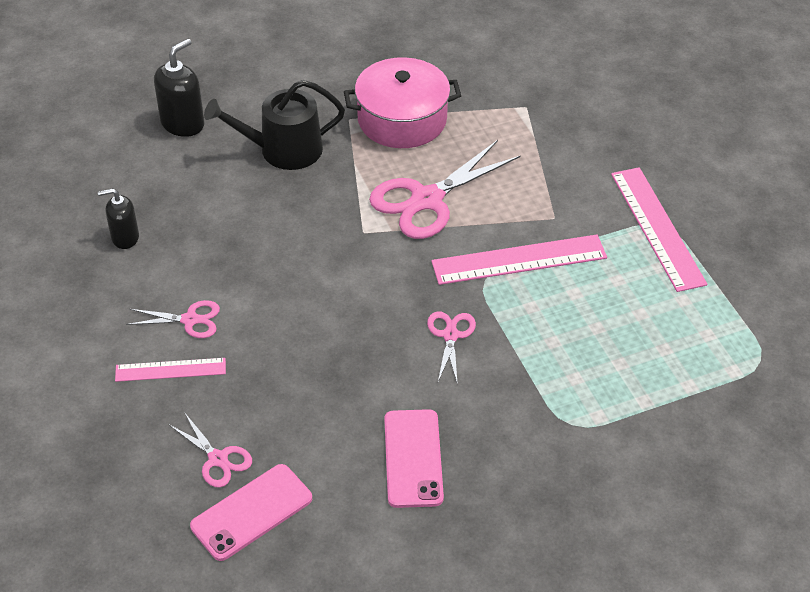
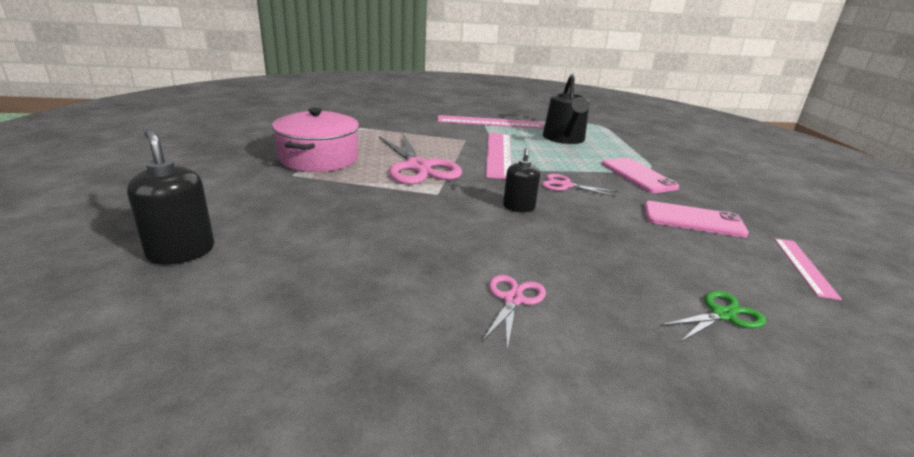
camera: 75 degrees left, 20 degrees down
(125, 237) = (341, 328): black soap dispenser -> black soap dispenser (518, 207)
(170, 370) = (590, 327): pink ruler -> pink ruler (804, 267)
(218, 459) = (723, 315): pink scissors -> green scissors
(252, 512) = (787, 305): pink phone -> pink phone (638, 175)
(283, 150) = (298, 206): black watering can -> black watering can (564, 139)

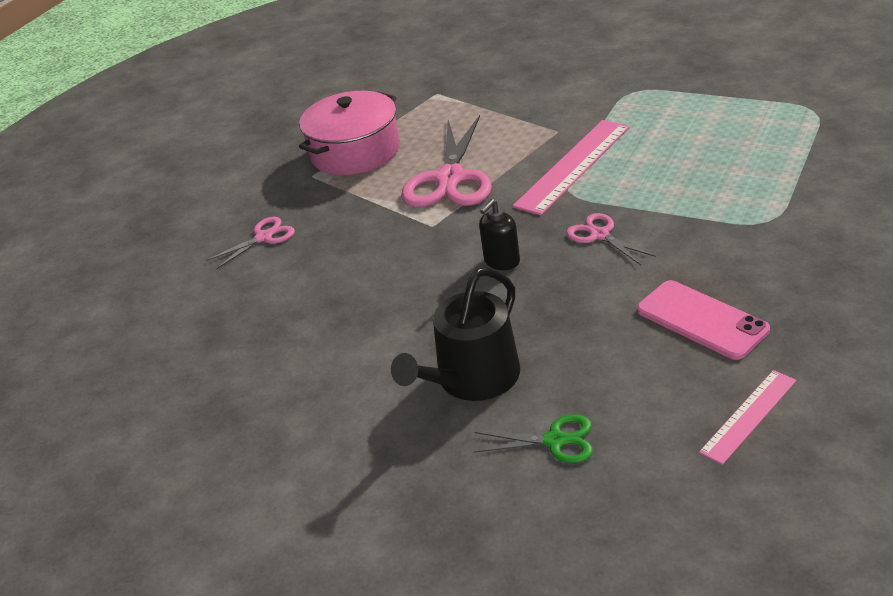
camera: 40 degrees right, 10 degrees up
(181, 251) = (167, 262): black soap dispenser -> none
(490, 122) = (633, 94): pink ruler -> none
(513, 299) = (376, 372): pink scissors -> pink scissors (264, 237)
(564, 139) = (709, 141): black watering can -> black watering can (472, 379)
(638, 175) = (730, 231): pink phone -> none

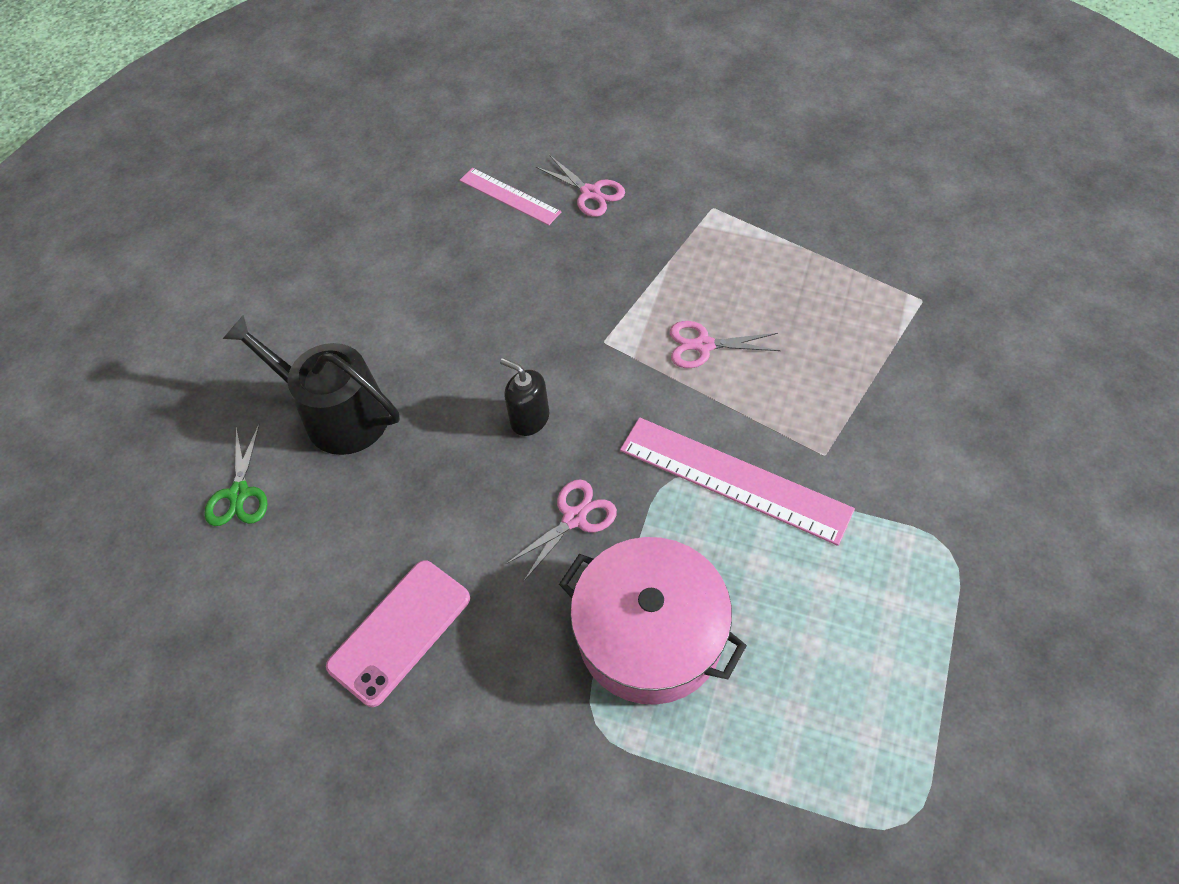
camera: 80 degrees right, 20 degrees up
(355, 151) = (767, 238): pink pot -> pink pot (650, 634)
(450, 179) = (703, 345): pink scissors -> pink scissors, size x0.51
(748, 416) = (239, 674): pink ruler -> pink ruler (509, 196)

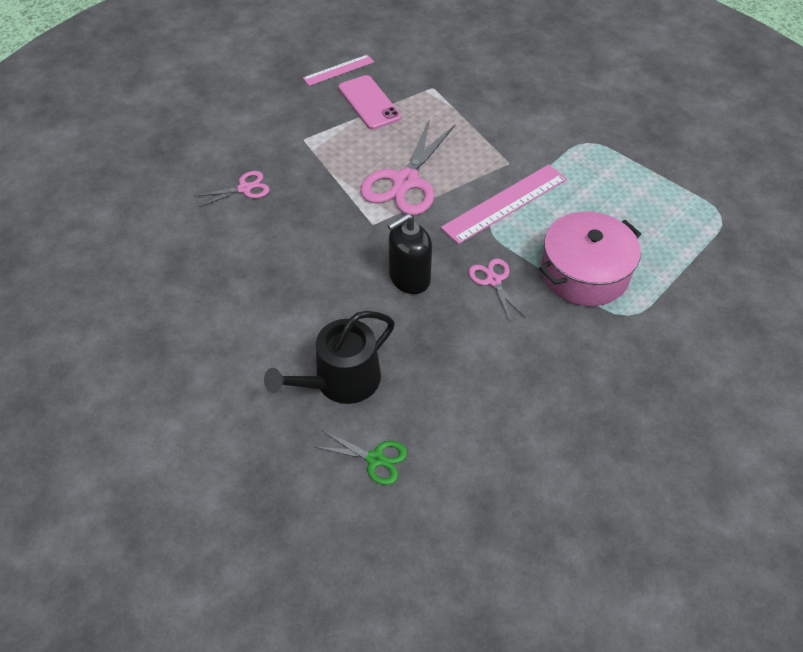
camera: 70 degrees left, 5 degrees down
(400, 632) = (531, 391): pink phone -> pink phone (369, 102)
(509, 196) = (213, 229): pink ruler -> pink ruler (338, 70)
(529, 419) = (409, 278): black soap dispenser -> black soap dispenser, size x1.50
(703, 345) = (405, 181): pink scissors -> pink scissors, size x1.94

